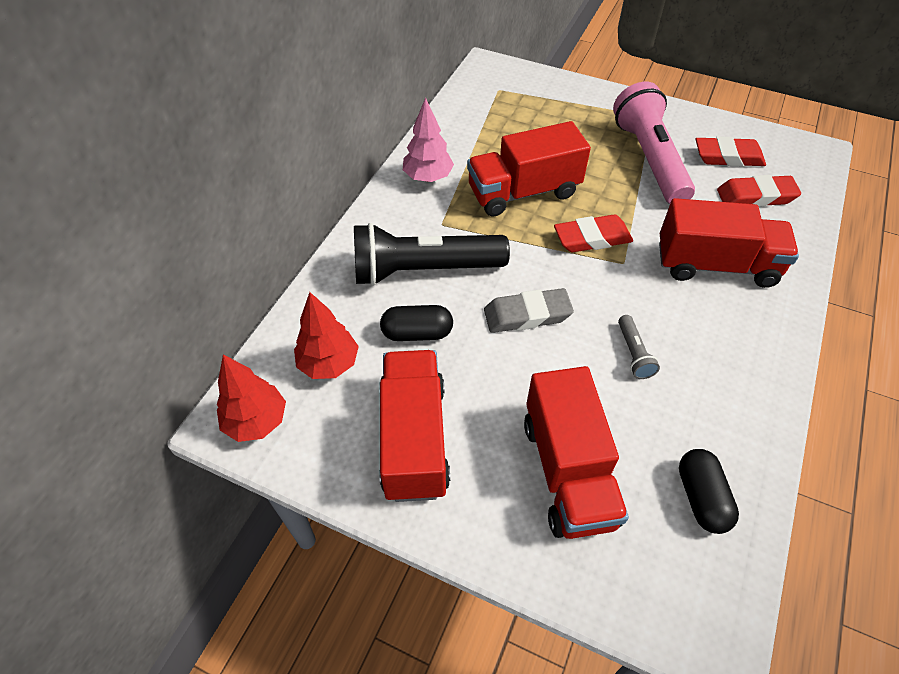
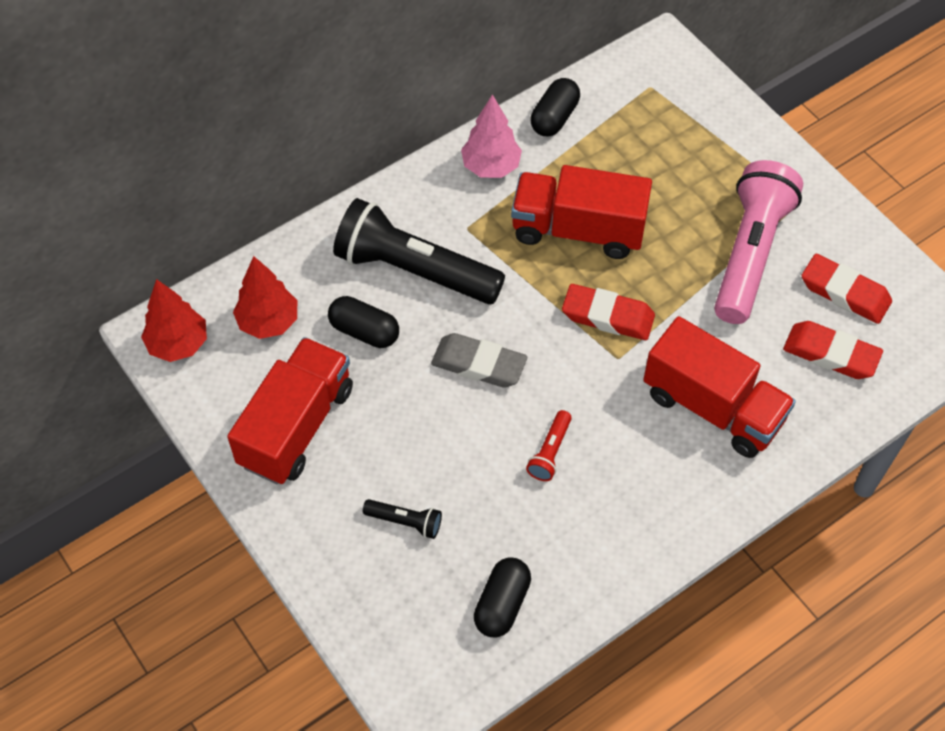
camera: 30 degrees right, 5 degrees up
(449, 130) = (554, 118): none -> black capsule
(568, 471) = (405, 522): red truck -> black flashlight
(633, 353) = (550, 452): grey flashlight -> red flashlight

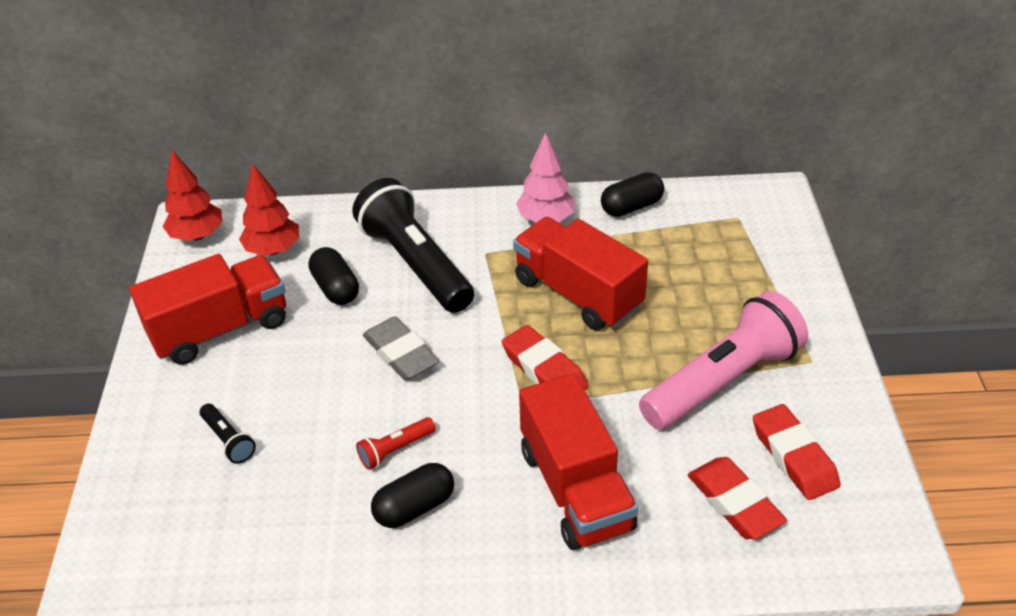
camera: 35 degrees right, 15 degrees down
(502, 604) = (239, 549): black capsule -> black capsule (414, 507)

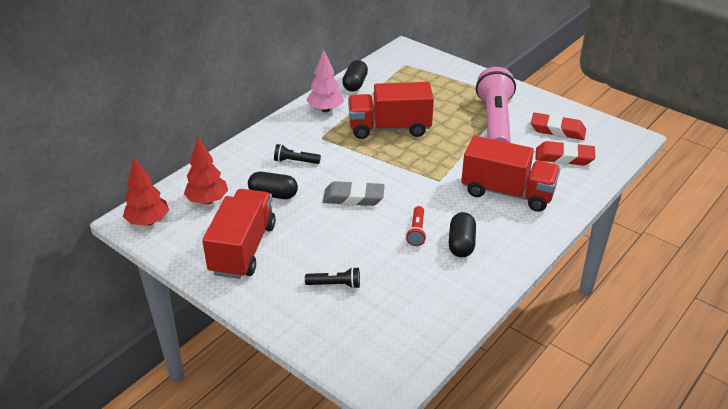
camera: 50 degrees left, 5 degrees down
(415, 264) = (295, 161): black flashlight -> black flashlight, size x0.42
(544, 369) = (424, 162): red eraser -> none

